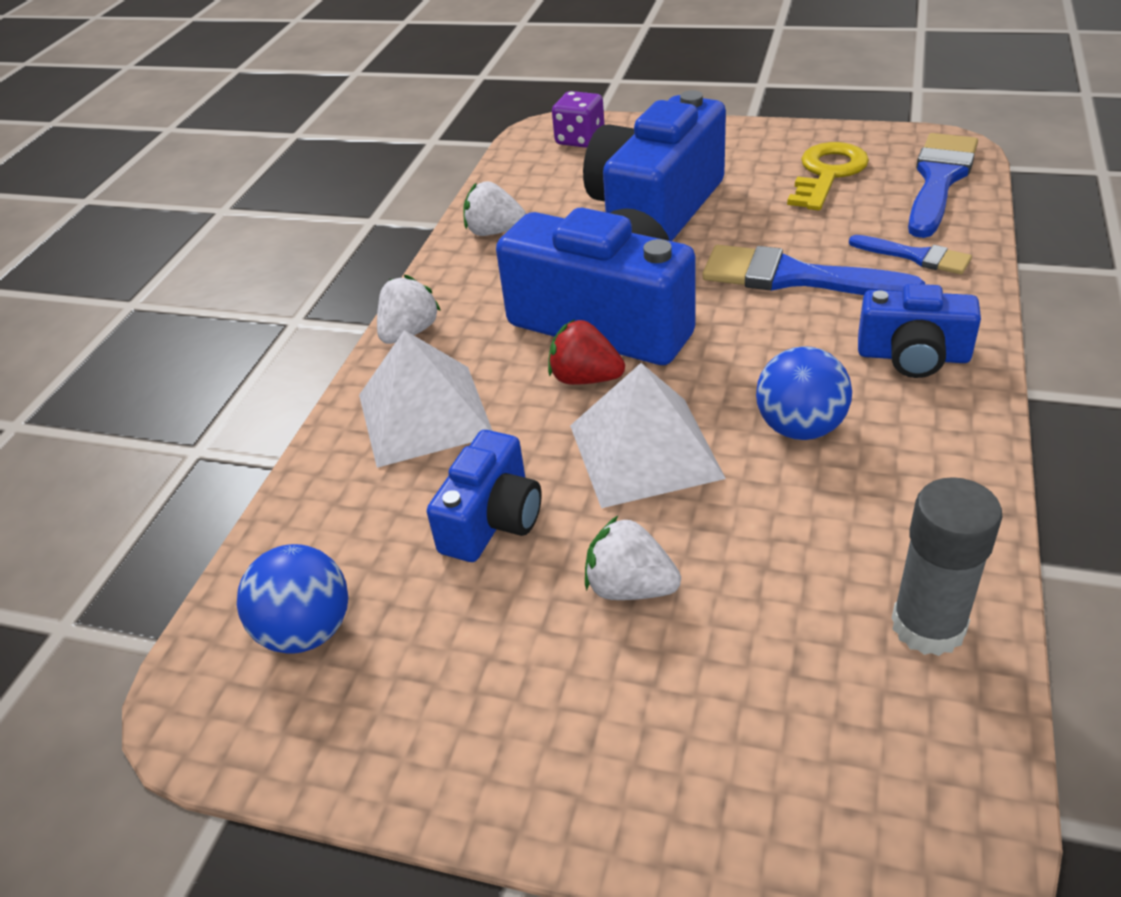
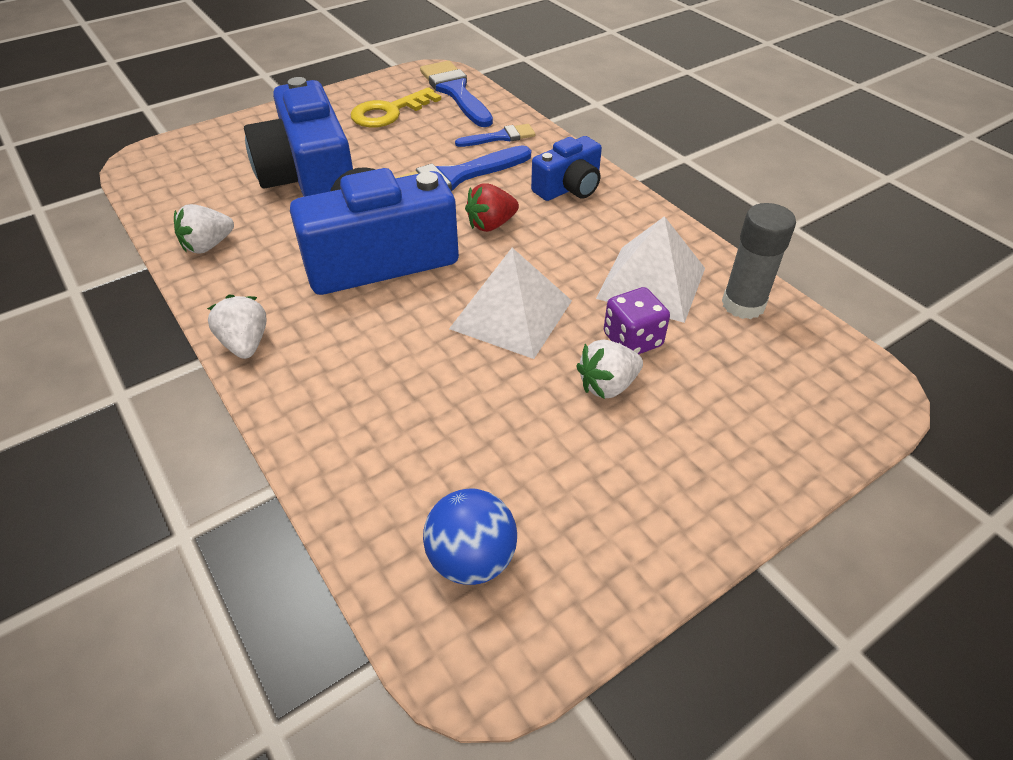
camera: 55 degrees left, 5 degrees up
(424, 414) = (342, 384): white pyramid -> white pyramid (651, 283)
(492, 520) = (484, 409): blue camera -> none
(580, 139) = (181, 156): purple dice -> purple dice (632, 340)
(585, 378) = (417, 298): red strawberry -> red strawberry (491, 225)
(800, 428) = (569, 253): blue ball -> none
(827, 174) = (389, 112): yellow key -> yellow key turned 105 degrees counterclockwise

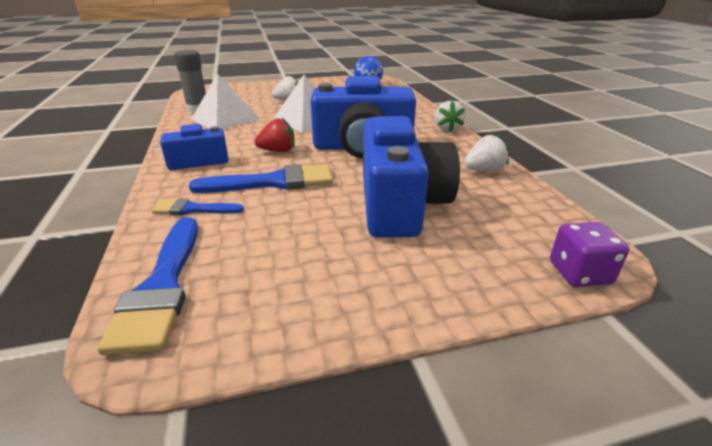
camera: 160 degrees left, 15 degrees down
(389, 112) = (278, 269): yellow key -> none
(632, 340) = (262, 108): purple dice -> purple dice (579, 273)

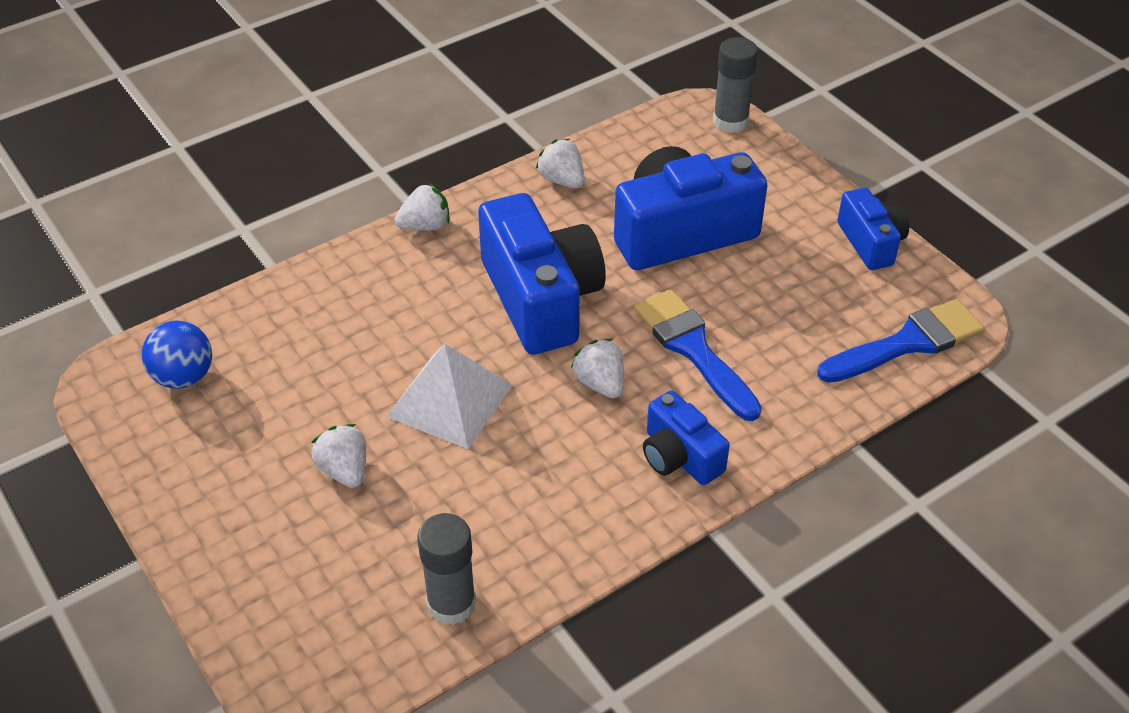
camera: 110 degrees left, 15 degrees up
(193, 209) = (793, 390): blue brush -> none
(225, 119) = (493, 521): white pyramid -> none
(278, 151) = (600, 383): red strawberry -> white strawberry
(318, 316) = (870, 243): none -> blue camera
(579, 273) = (730, 121): purple dice -> grey glue stick

